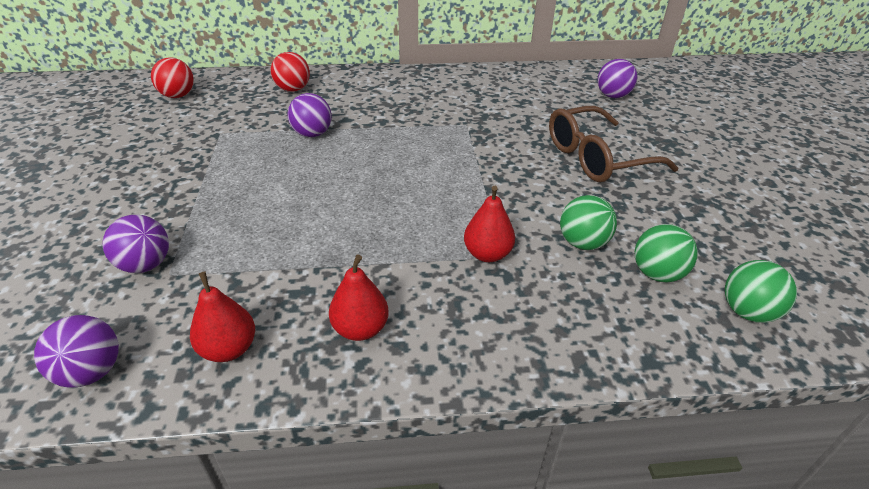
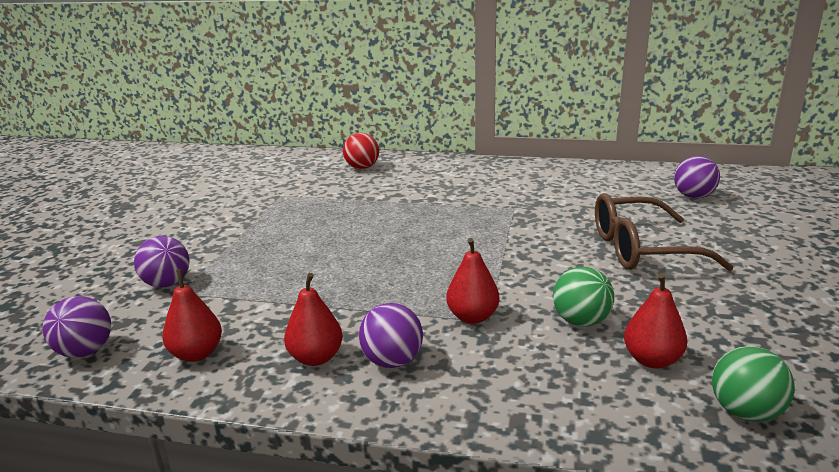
camera: 20 degrees right, 15 degrees down
(178, 96) = (261, 166): red ball -> none
(312, 134) = (360, 203): purple ball -> purple ball (392, 361)
(657, 274) = (652, 360): green ball -> red pear

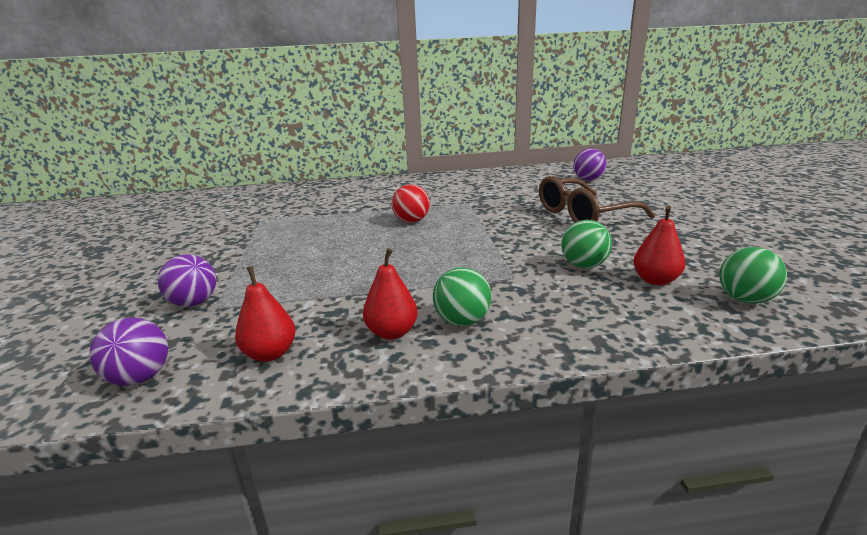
camera: 20 degrees left, 0 degrees up
(362, 168) = (320, 192): red ball -> red ball (411, 221)
(392, 361) = (462, 321): purple ball -> green ball
(472, 317) = (500, 277): red pear -> none

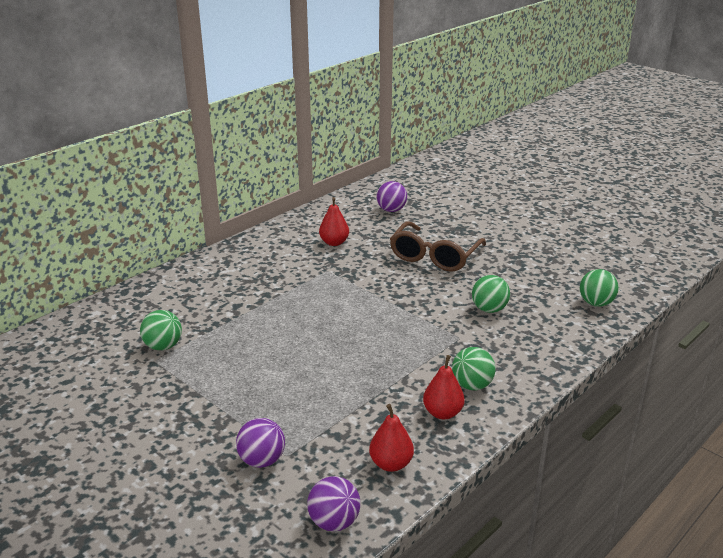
camera: 40 degrees left, 5 degrees up
(279, 214) = (163, 346): none -> green ball
(411, 221) = (309, 310): red ball -> none
(655, 280) = (541, 306): red pear -> red pear (334, 242)

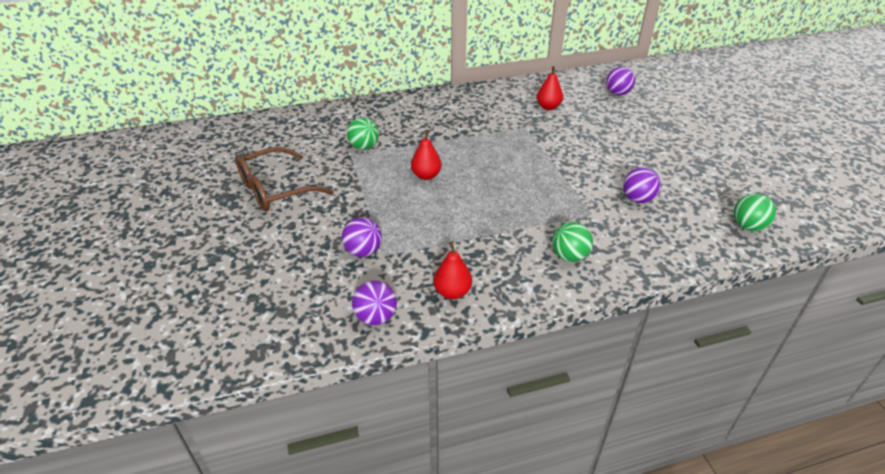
camera: 30 degrees right, 10 degrees up
(434, 256) = (624, 141): brown glasses -> brown glasses (275, 190)
(442, 413) = (526, 269): red pear -> red pear (426, 176)
(489, 309) = (637, 199): green ball -> purple ball

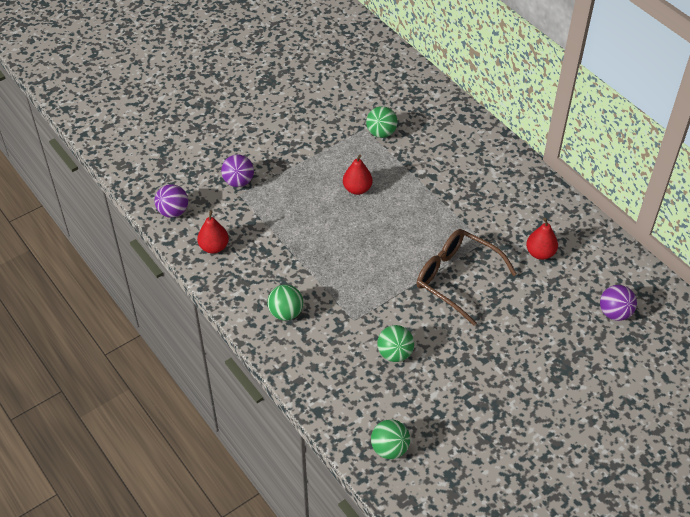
camera: 70 degrees right, 10 degrees up
(275, 190) = (291, 102): brown glasses -> brown glasses (456, 278)
(637, 199) = (395, 353): purple ball -> green ball

